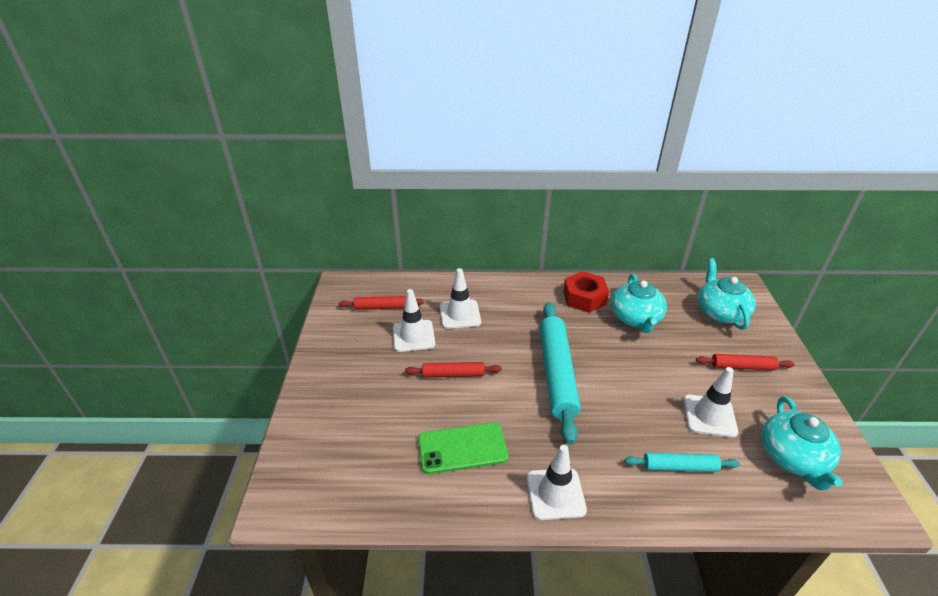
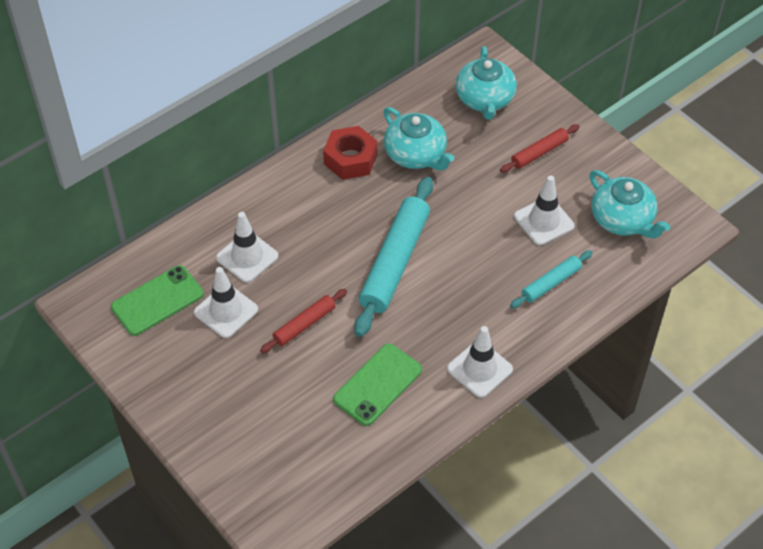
camera: 40 degrees left, 15 degrees up
(382, 307) = (157, 301): red rolling pin -> green phone
(557, 374) = (394, 262): turquoise rolling pin -> turquoise rolling pin turned 60 degrees clockwise
(720, 312) = (485, 99): turquoise teapot -> turquoise teapot turned 135 degrees counterclockwise

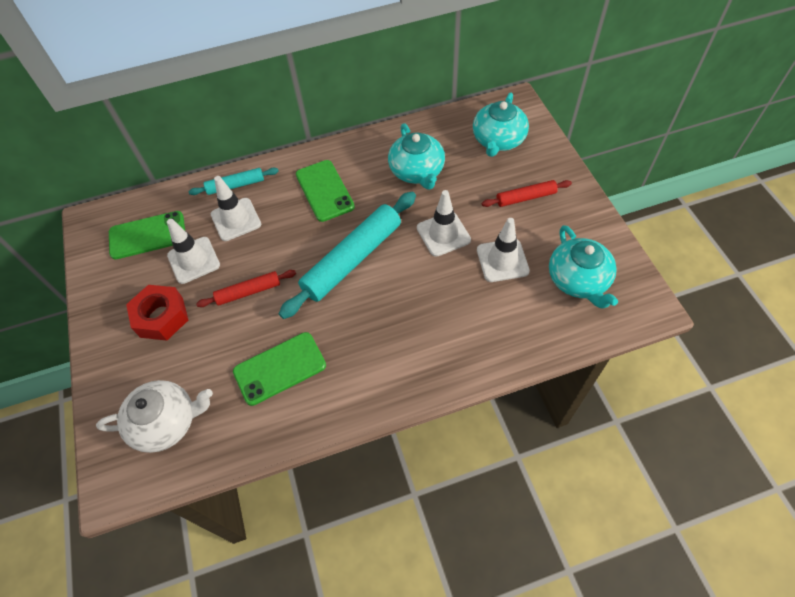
camera: 25 degrees right, 5 degrees up
(293, 466) = (166, 422): none -> white teapot
(327, 201) = (324, 190): none -> green phone
(350, 159) = (361, 161): red nut -> red nut (161, 317)
(479, 369) = (378, 384): white traffic cone -> white traffic cone (443, 234)
(551, 283) = (483, 321): turquoise rolling pin -> turquoise rolling pin (236, 185)

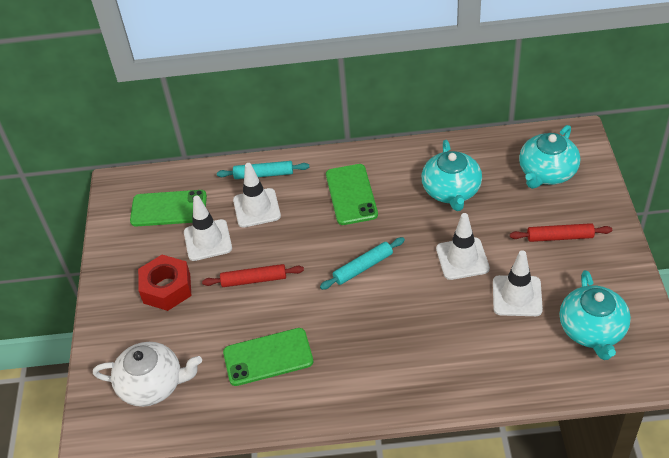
camera: 15 degrees right, 10 degrees down
(352, 259) = (363, 267): turquoise rolling pin -> turquoise rolling pin, size x0.52

